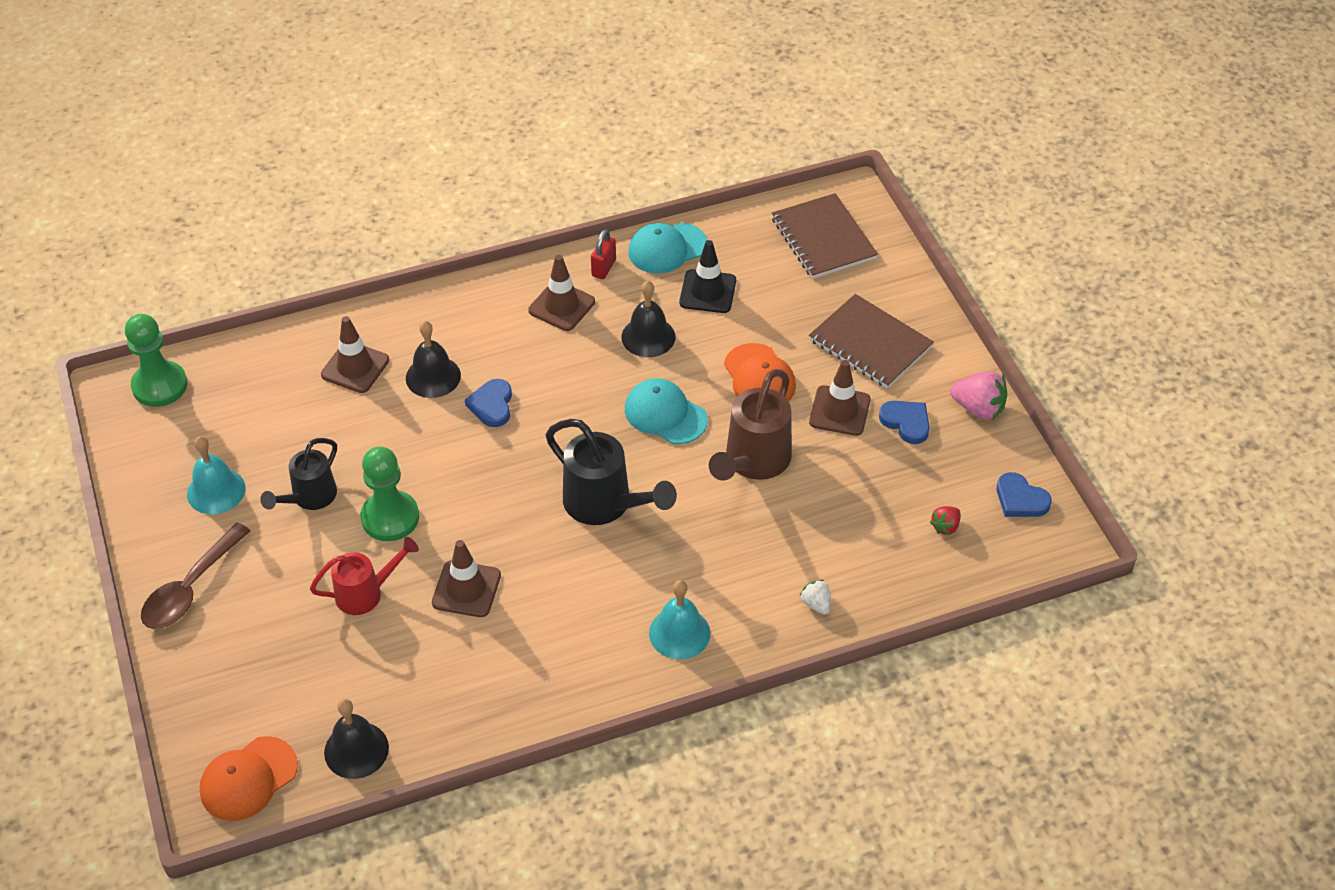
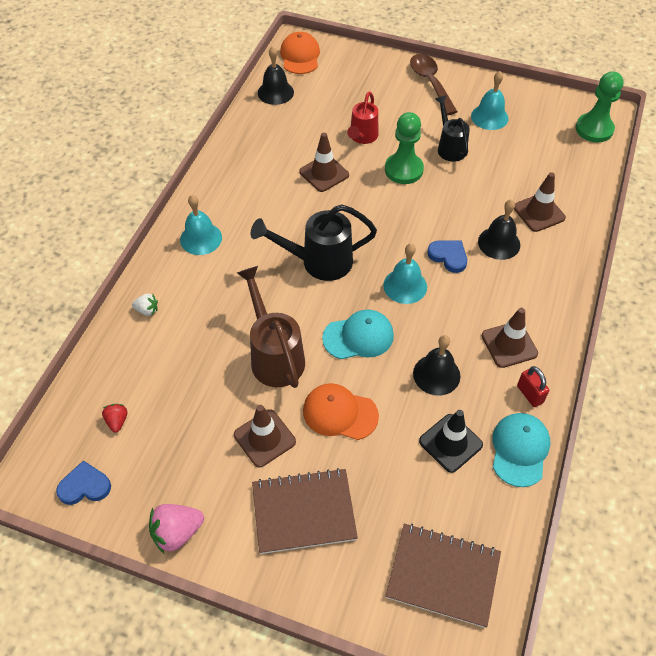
camera: 130 degrees right, 5 degrees up
(566, 417) = (405, 286): none -> turquoise bell
(906, 422) = (214, 472): blue heart -> none

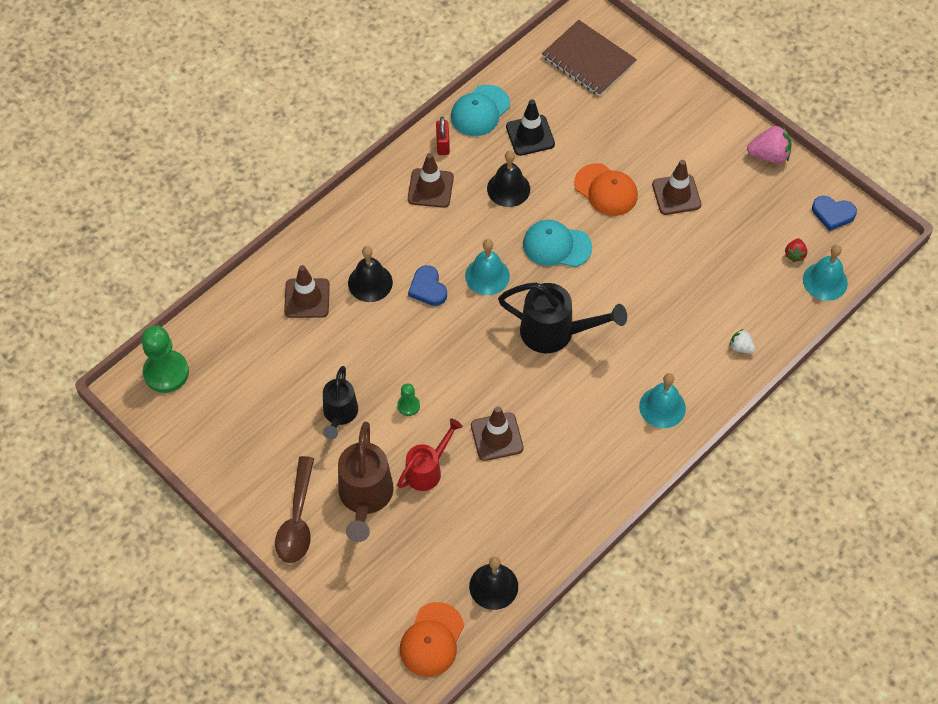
camera: 155 degrees left, 5 degrees up
(274, 355) = (639, 258): brown watering can -> brown watering can (365, 498)
(304, 512) = (668, 133): brown notebook -> none
(403, 170) = (408, 406): green pawn -> green pawn, size x0.49
(489, 117) = (266, 438): turquoise bell -> turquoise bell (825, 281)

